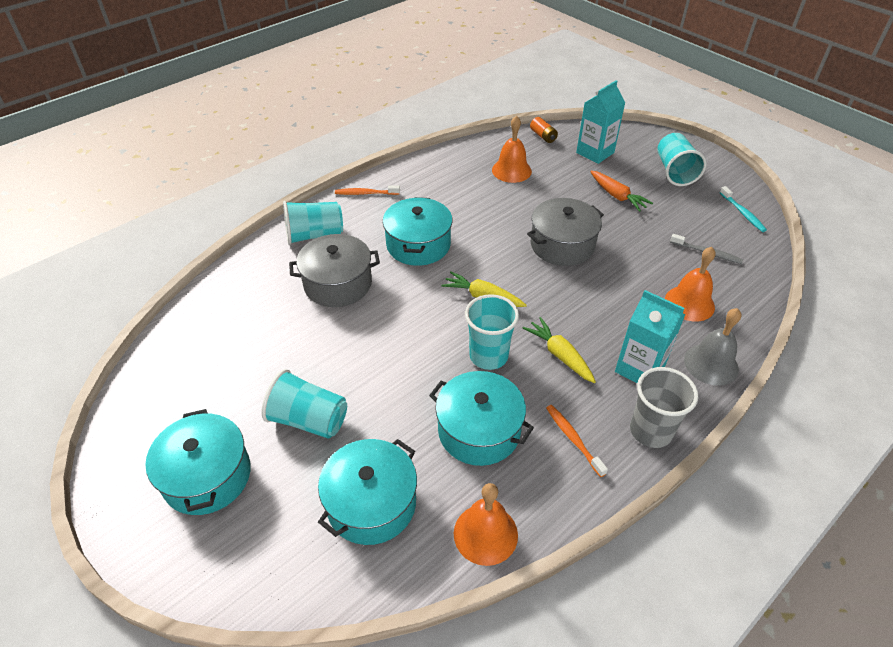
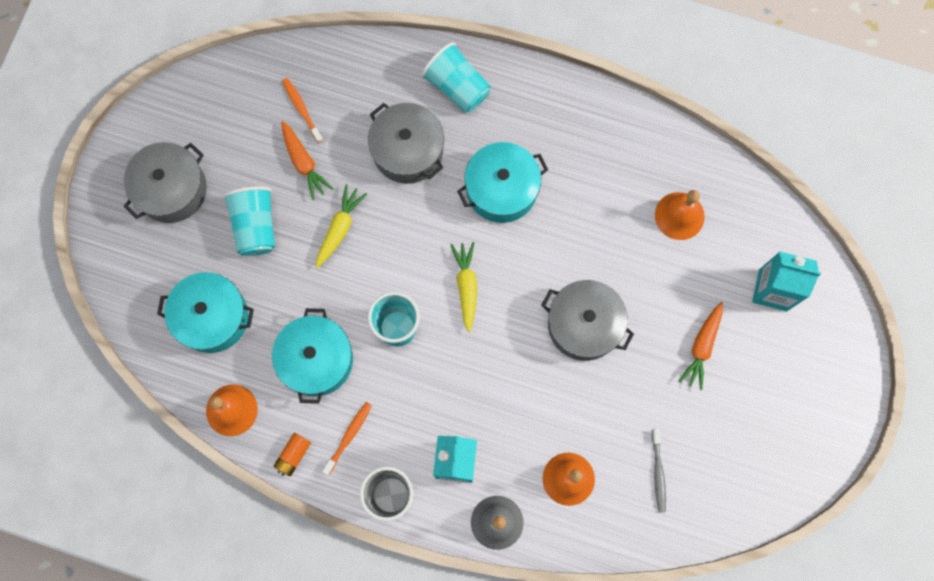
camera: 60 degrees right, 30 degrees up
(207, 476) = (172, 189): turquoise pot -> grey pot
(283, 355) = (304, 163): none -> orange carrot
(366, 193) = (547, 92): orange toothbrush -> orange toothbrush (302, 109)
(543, 136) = (770, 217): orange battery -> orange battery (293, 455)
(560, 355) = (433, 387): yellow carrot -> yellow carrot (340, 228)
(674, 172) = (790, 393): turquoise cup -> none
(742, 213) = (753, 491): turquoise toothbrush -> none

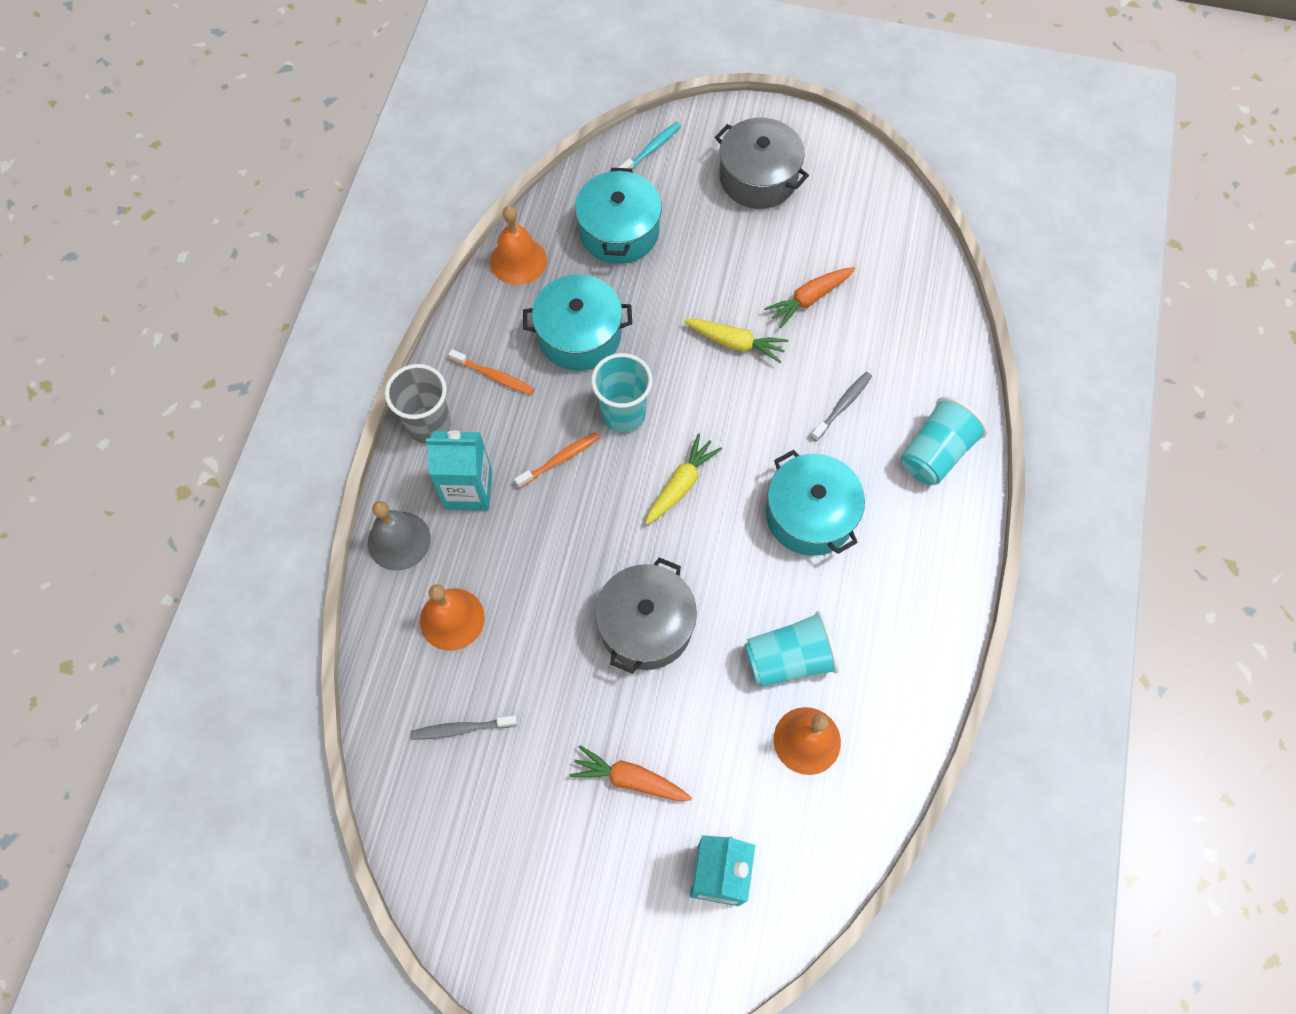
camera: 85 degrees right, 10 degrees down
(125, 280) = (651, 149): none -> turquoise toothbrush
(255, 226) = (727, 260): turquoise cup -> turquoise cup (788, 659)
(293, 455) = (471, 324): orange battery -> none
(302, 109) = (874, 290): orange toothbrush -> orange toothbrush (559, 459)
(408, 151) = (842, 405): grey pot -> grey toothbrush
(466, 286) = (681, 484): yellow carrot -> yellow carrot turned 45 degrees counterclockwise

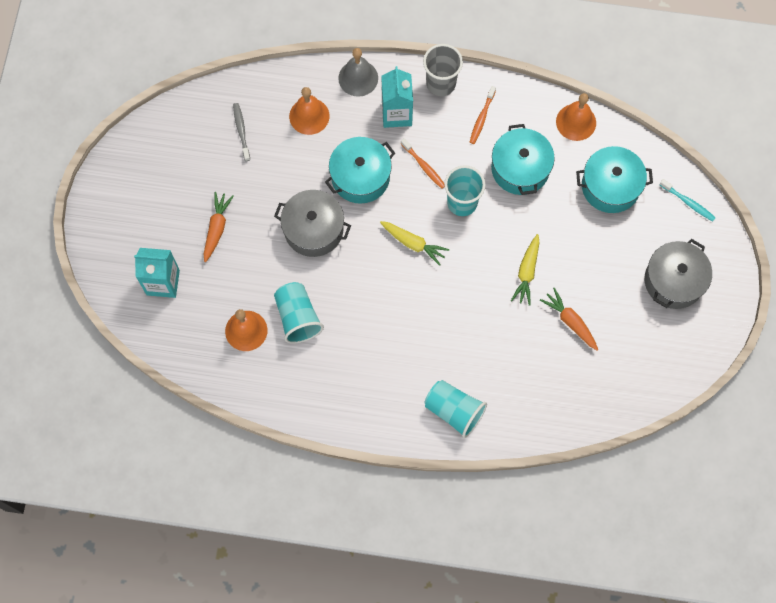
camera: 85 degrees right, 5 degrees up
(810, 515) = (399, 327): turquoise pot -> turquoise pot (360, 177)
(842, 405) = (485, 347): grey toothbrush -> none

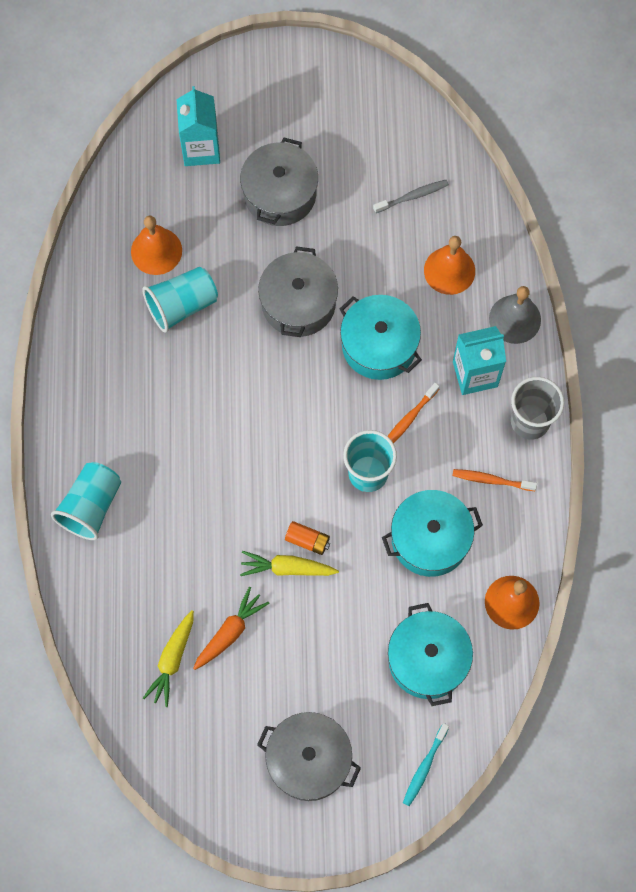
camera: 80 degrees right, 0 degrees up
(217, 228) = (280, 194): orange carrot -> grey pot
(413, 244) = (301, 423): yellow carrot -> yellow carrot (172, 660)
(507, 254) = (307, 540): none -> orange battery

